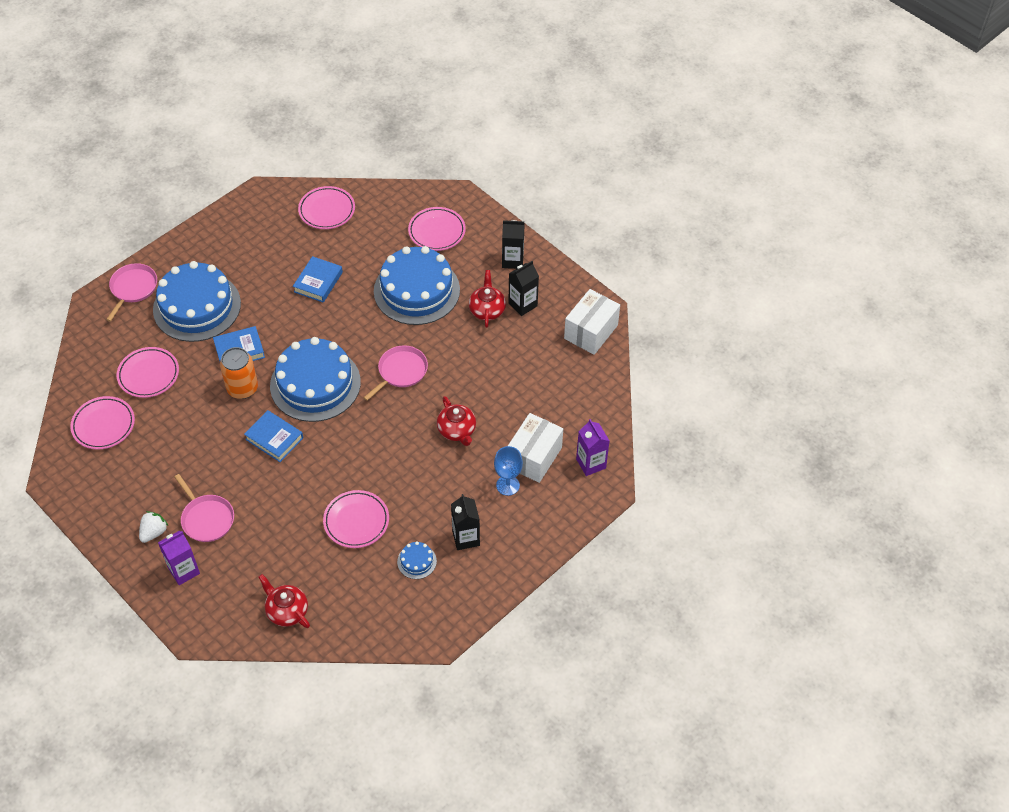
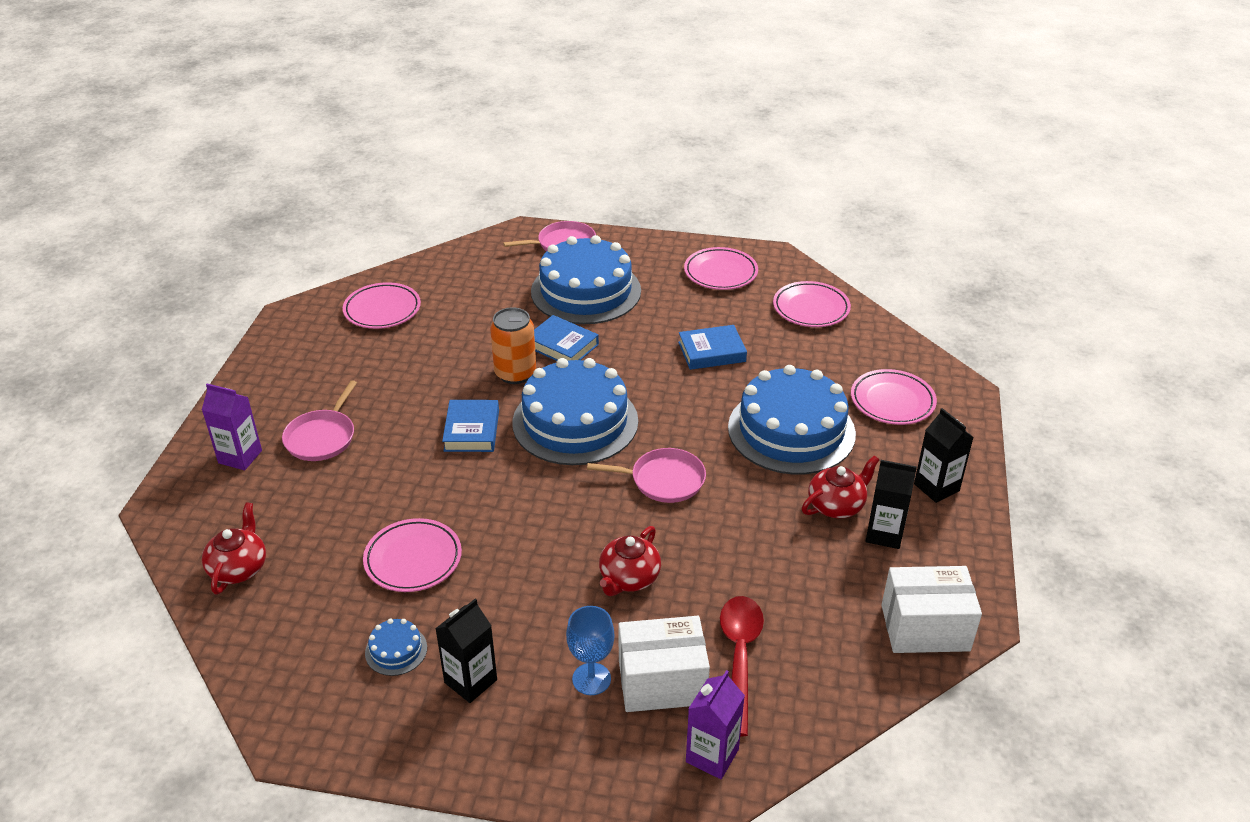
camera: 55 degrees right, 15 degrees down
(148, 375) = (470, 305): pink plate -> pink plate (720, 273)
(154, 532) = (275, 410): white strawberry -> none
(545, 416) = (739, 657): none -> red spoon

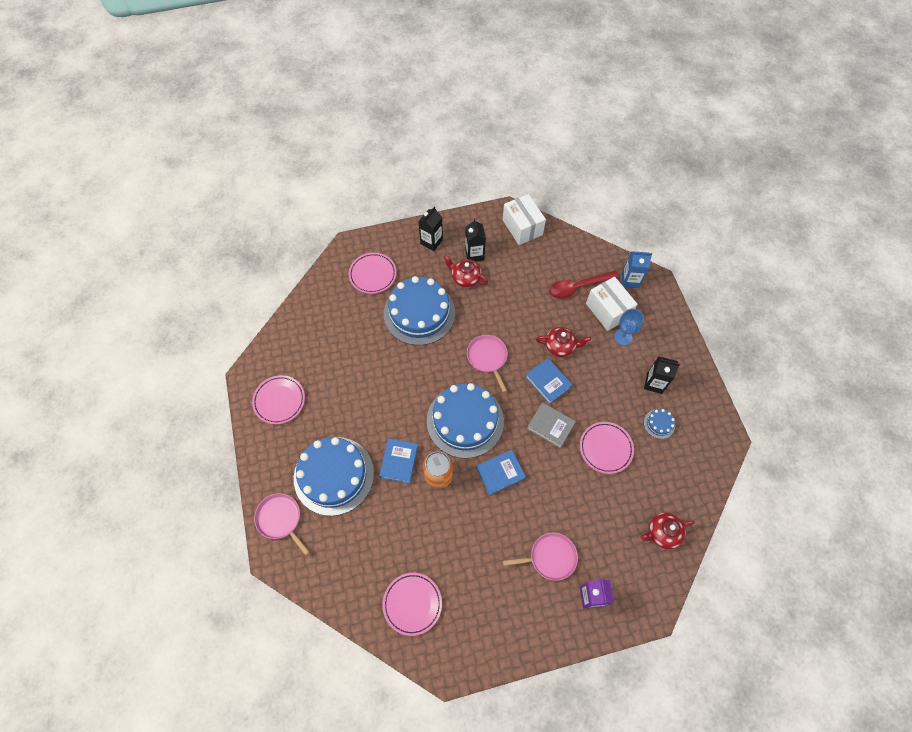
camera: 115 degrees left, 25 degrees up
(498, 509) = (550, 426): none -> grey book
(712, 352) = (368, 375): blue book -> blue book (548, 382)
(712, 755) = (630, 280): purple carton -> blue carton
(811, 308) = (300, 337): pink plate -> none

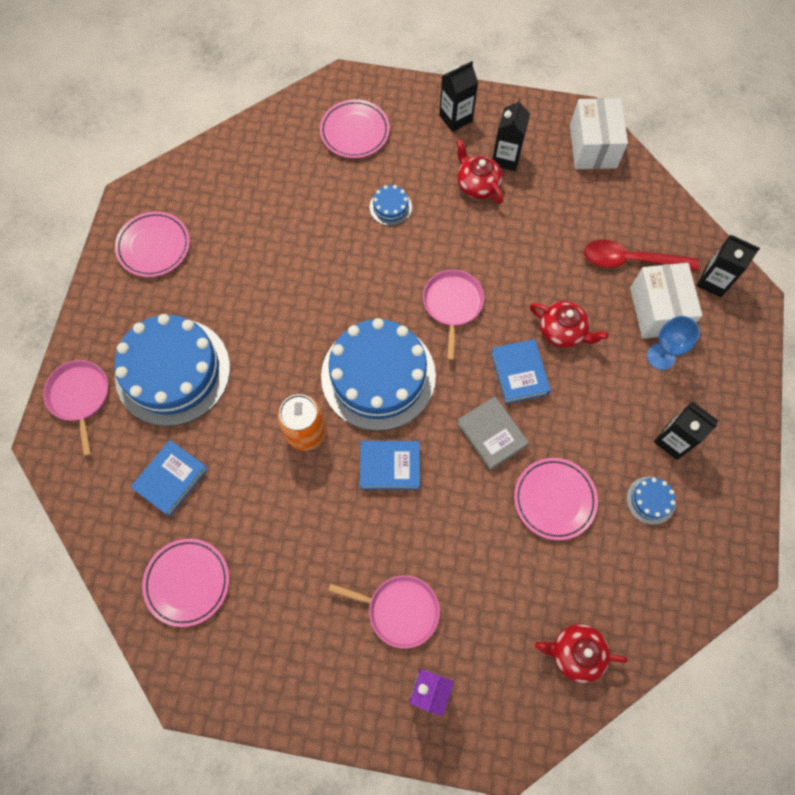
camera: 25 degrees right, 5 degrees up
(399, 462) = (264, 391): blue book -> blue book (171, 479)
(419, 313) = (390, 207): blue cake -> blue cake, size x0.40
(630, 280) = (713, 281): blue carton -> black carton

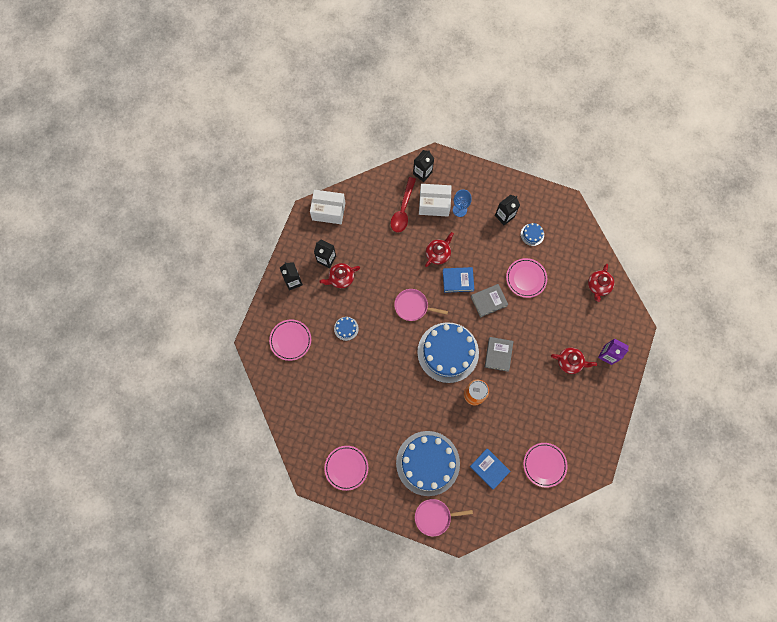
camera: 80 degrees left, 5 degrees up
(390, 466) = (498, 354): blue book -> grey book
(399, 610) = (570, 362): pink pan -> red teapot

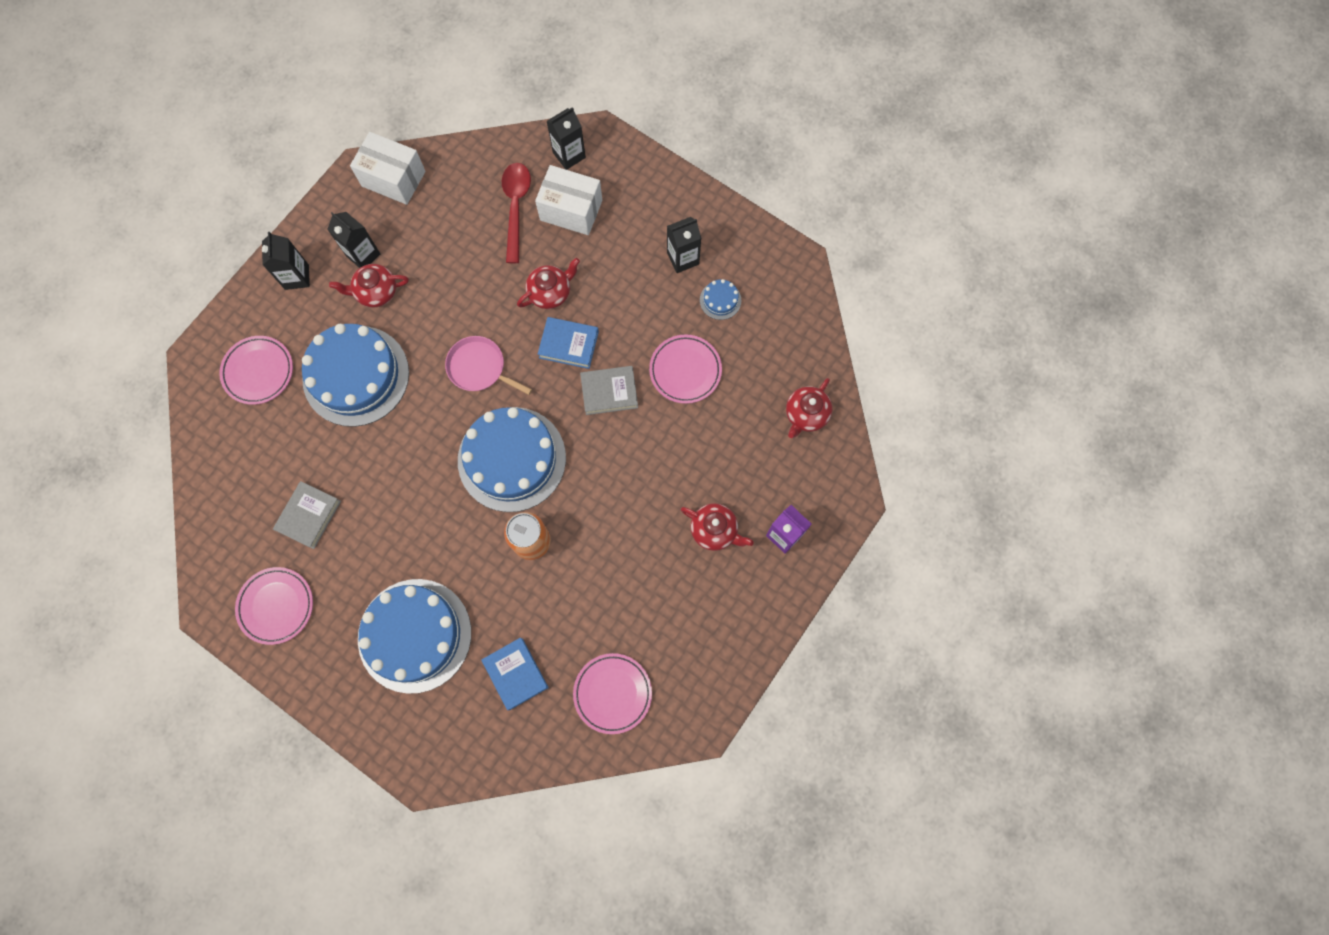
camera: 15 degrees right, 0 degrees up
(346, 328) = (356, 375): blue cake -> blue cake, size x2.49
(403, 210) = (516, 207): red spoon -> red spoon turned 150 degrees clockwise
(434, 517) = (395, 730): pink pan -> none
(459, 210) = (611, 229): blue goblet -> none
(498, 354) = (595, 485): grey book -> grey book (309, 516)

